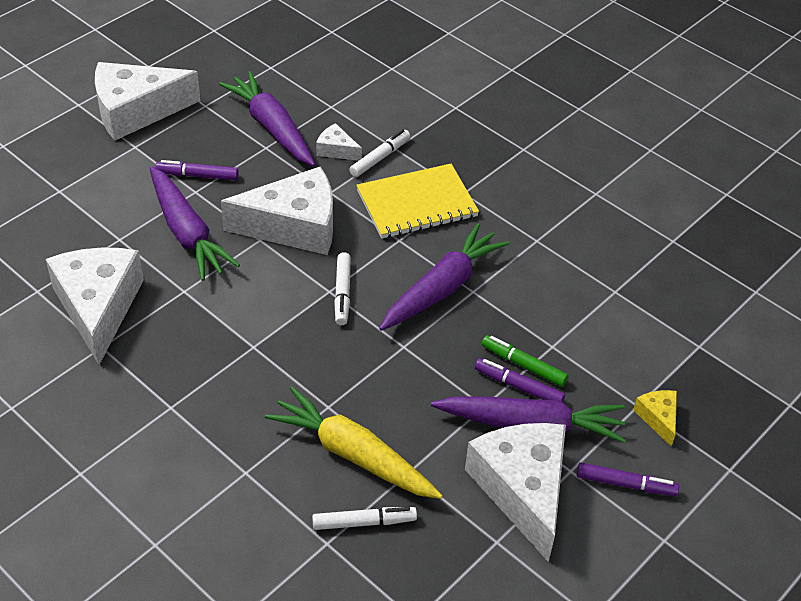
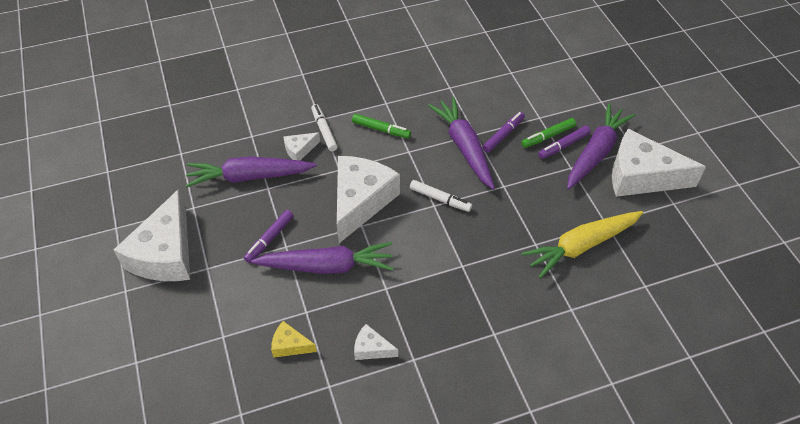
camera: 60 degrees left, 5 degrees up
(98, 307) = (371, 348): white cheese -> white cheese, size x0.44
(364, 522) = (636, 261): white marker -> none
(417, 204) = (381, 129): yellow notebook -> green marker
(625, 484) = (654, 131): purple marker -> purple marker (503, 135)
(658, 418) = (614, 97): yellow cheese -> yellow cheese (290, 345)

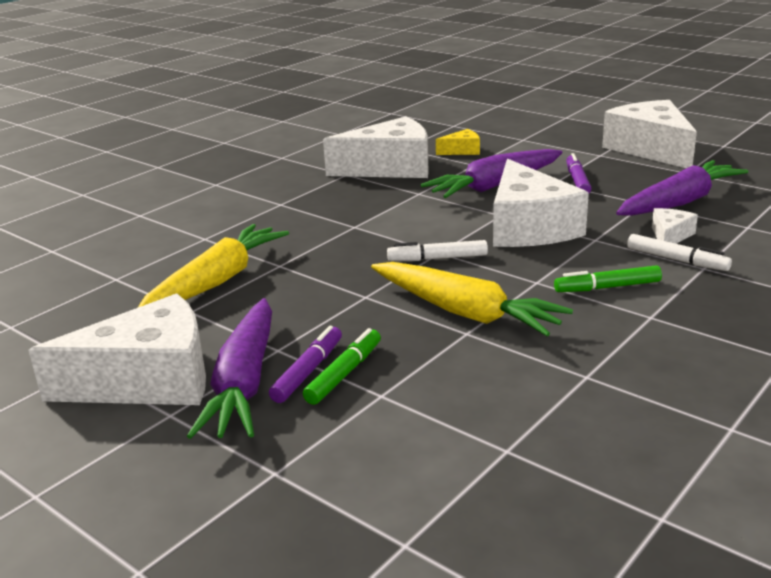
camera: 150 degrees right, 25 degrees down
(371, 348) = (390, 168): white cheese -> white cheese, size x2.25
(464, 147) = (465, 312): purple carrot -> yellow carrot
(503, 135) = (421, 347): purple marker -> none

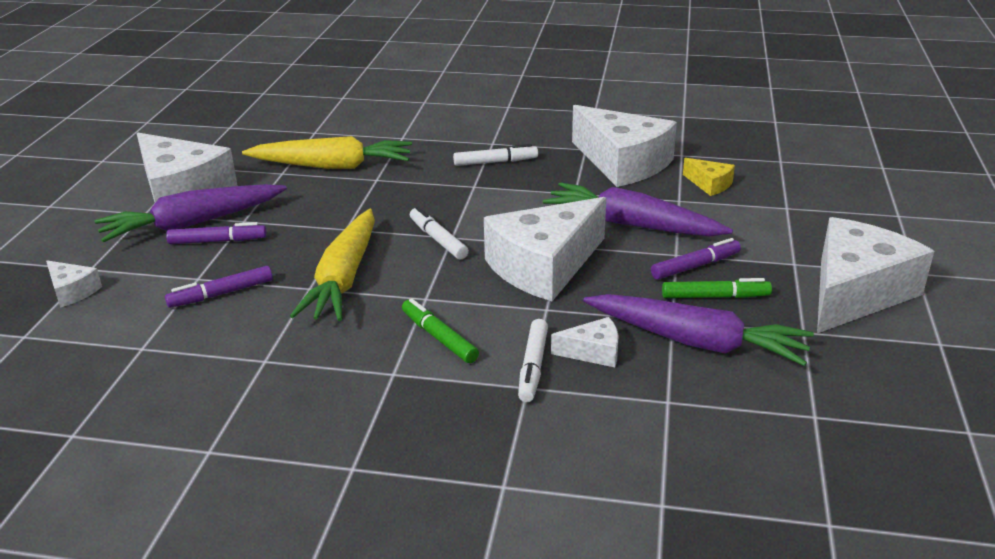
camera: 60 degrees right, 5 degrees up
(320, 209) = (495, 162): none -> white marker
(323, 492) = (72, 291): none -> white cheese
(344, 373) = (221, 255): green marker -> green marker (715, 296)
(432, 384) = (221, 294): none -> purple marker

